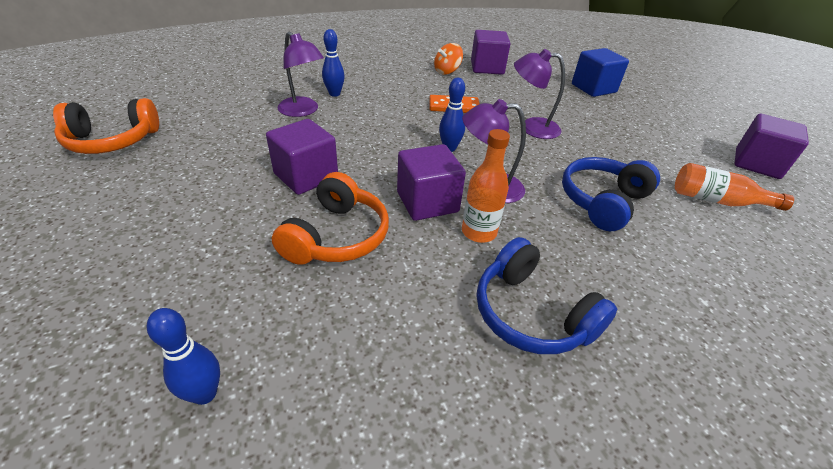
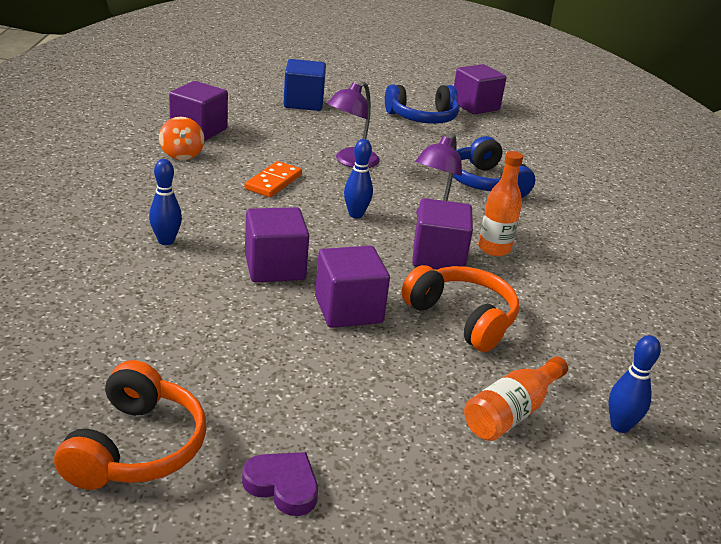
camera: 65 degrees left, 10 degrees down
(80, 199) = (283, 486): none -> purple heart
(303, 111) = (192, 275): purple lamp -> none
(338, 135) = (275, 267): none -> purple cube
(531, 313) = (591, 263): blue headphones -> blue headphones (422, 118)
(717, 200) = (509, 143): orange bottle -> orange bottle (511, 412)

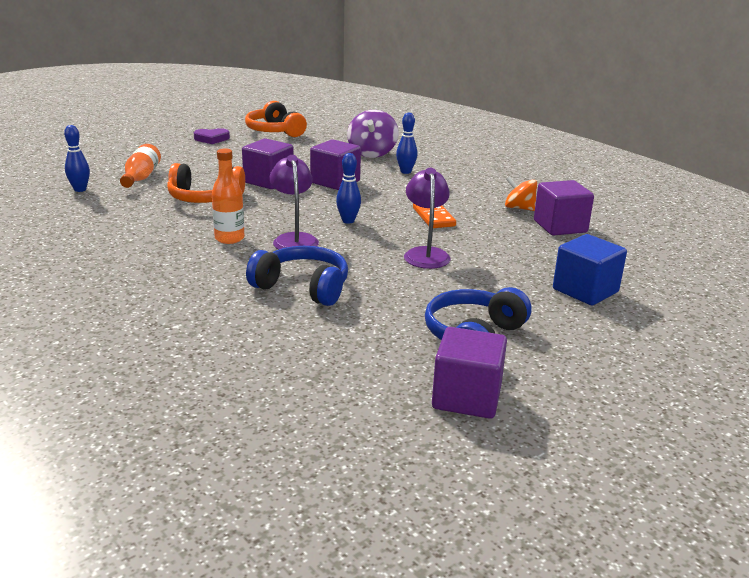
camera: 140 degrees right, 5 degrees down
(124, 294) = (372, 153): none -> purple spinning top
(438, 257) = (259, 219): purple cube -> none

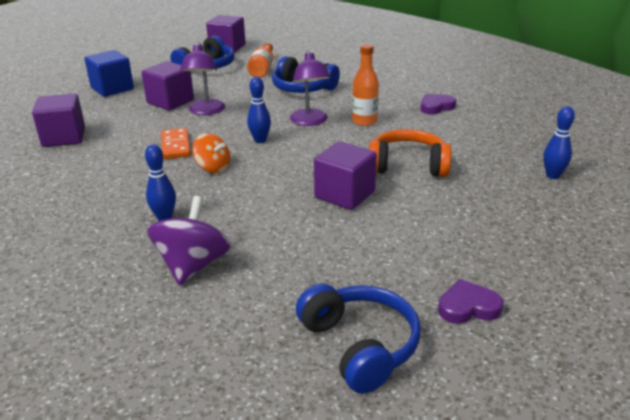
camera: 175 degrees left, 5 degrees up
(128, 255) = (436, 107): none -> purple heart
(141, 177) = (503, 198): orange bottle -> orange bottle (262, 69)
(275, 131) = (360, 346): orange headphones -> blue headphones
(335, 182) = (263, 195): purple cube -> purple cube (170, 101)
(519, 208) = (78, 158): orange spinning top -> orange spinning top (213, 168)

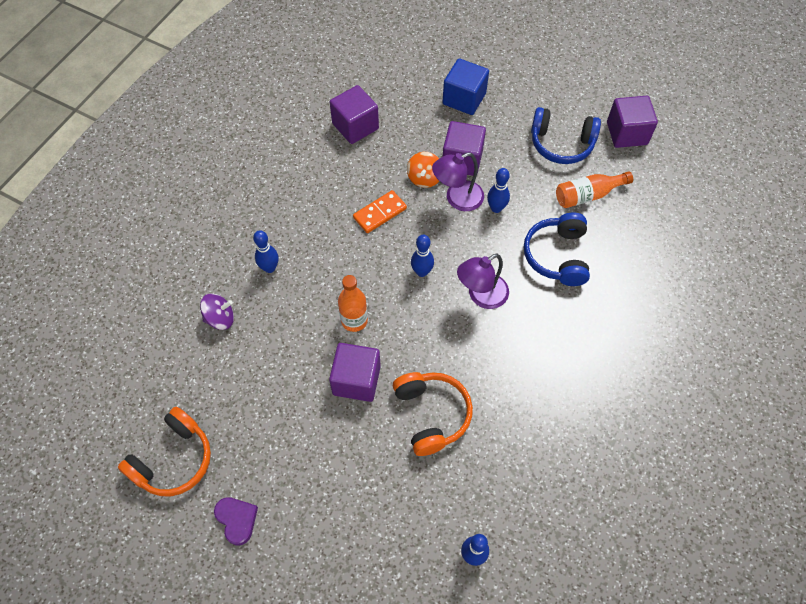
camera: 65 degrees right, 30 degrees up
(193, 265) = (220, 318): purple spinning top -> purple spinning top, size x0.65
(213, 168) = (356, 260): orange spinning top -> orange spinning top (424, 178)
(234, 99) = (496, 208): none -> blue bowling pin
(360, 346) = (173, 460): blue headphones -> orange headphones
(364, 121) = (507, 344): orange bottle -> orange bottle (354, 320)
(436, 107) = (581, 402): purple heart -> none

